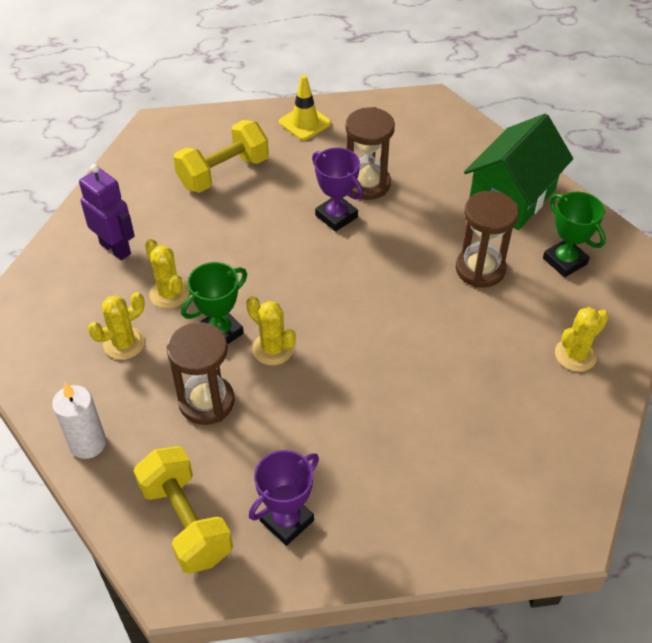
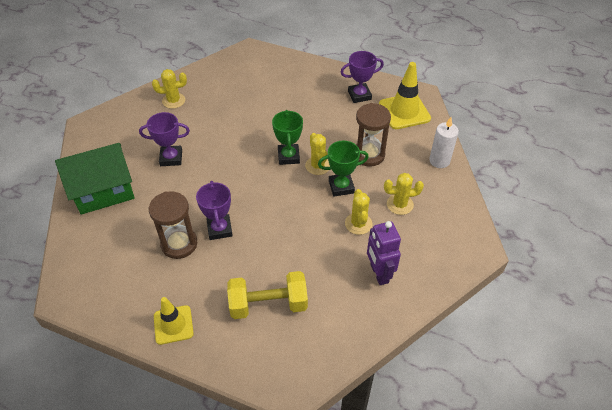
camera: 150 degrees left, 0 degrees up
(186, 522) = (404, 111): yellow dumbbell -> yellow traffic cone
(480, 269) = (171, 158): brown hourglass -> purple trophy
(565, 261) = (123, 142): green trophy -> green trophy (288, 156)

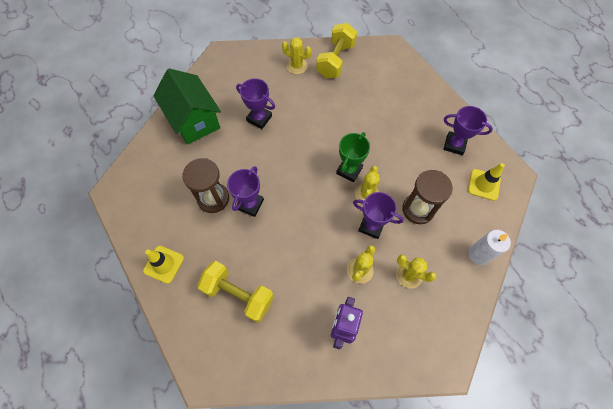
camera: 35 degrees right, 15 degrees up
(104, 191) = (194, 120): green house -> green house turned 45 degrees clockwise
(207, 80) = (335, 60): none -> yellow dumbbell
(341, 187) = (371, 226): green trophy -> purple trophy
(404, 111) = (484, 184): yellow traffic cone -> yellow traffic cone, size x0.66

